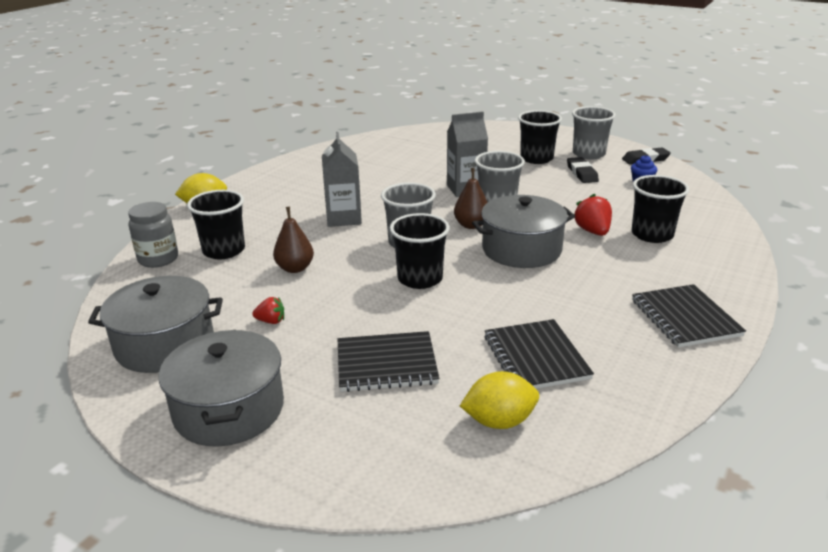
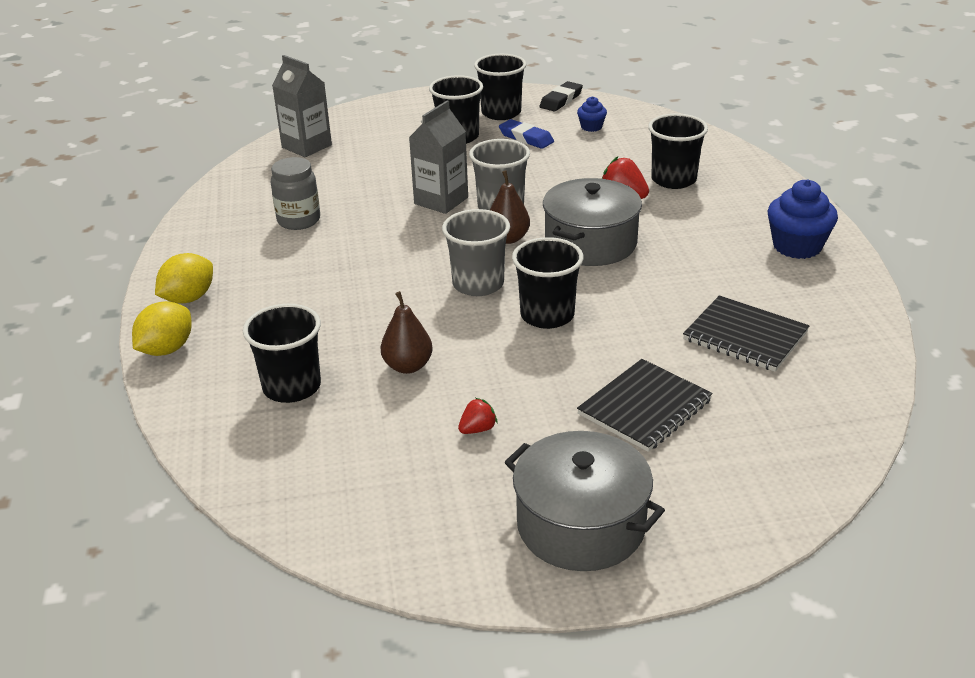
camera: 40 degrees left, 5 degrees up
(158, 259) = (228, 435): grey jar -> grey jar (299, 220)
(165, 344) = (410, 511): grey pot -> none
(343, 218) = (365, 288): grey carton -> grey carton (306, 146)
(499, 421) = (795, 402): yellow lemon -> yellow lemon (188, 298)
(582, 173) = (526, 138): black eraser -> blue eraser
(588, 154) = (501, 113): grey cup -> black cup
(685, 318) = (797, 246): black notebook -> blue cupcake

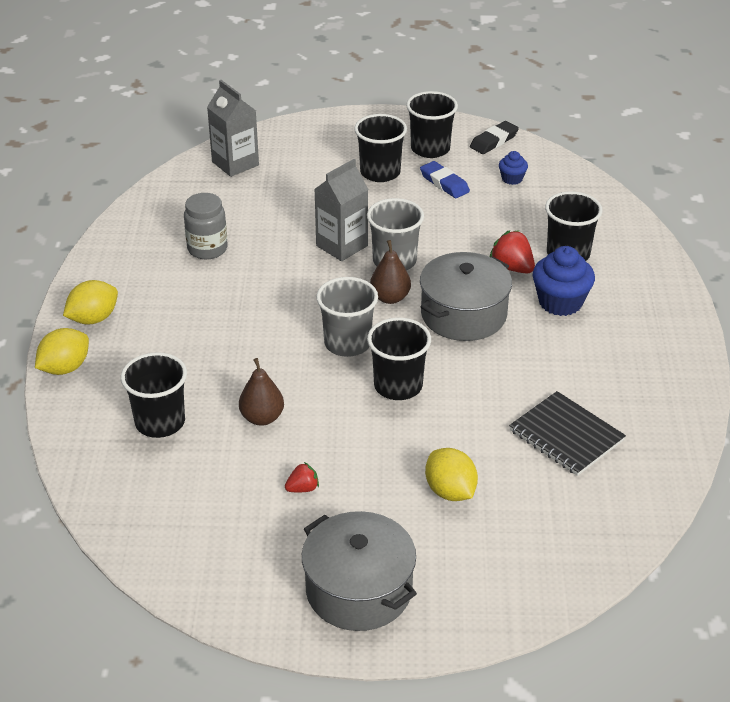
camera: 10 degrees right, 5 degrees up
(644, 407) = (450, 491): black notebook -> yellow lemon
(797, 246) = (654, 348): blue cupcake -> blue cupcake (560, 302)

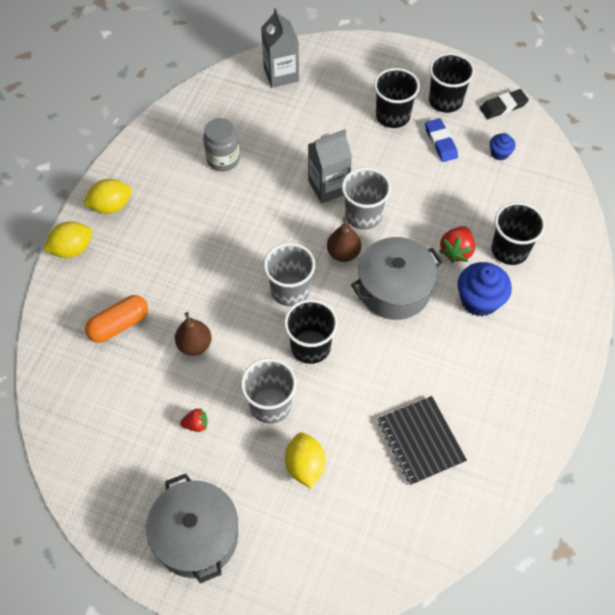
camera: 20 degrees right, 20 degrees up
(160, 422) = (119, 325): black cup -> orange capsule
(380, 448) = (270, 405): none -> grey cup
(512, 267) = (456, 251): red strawberry -> red strawberry turned 135 degrees counterclockwise

